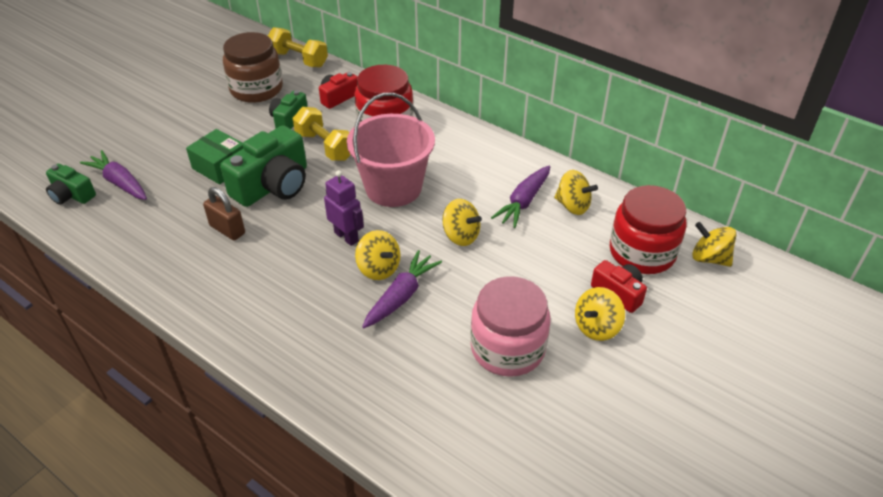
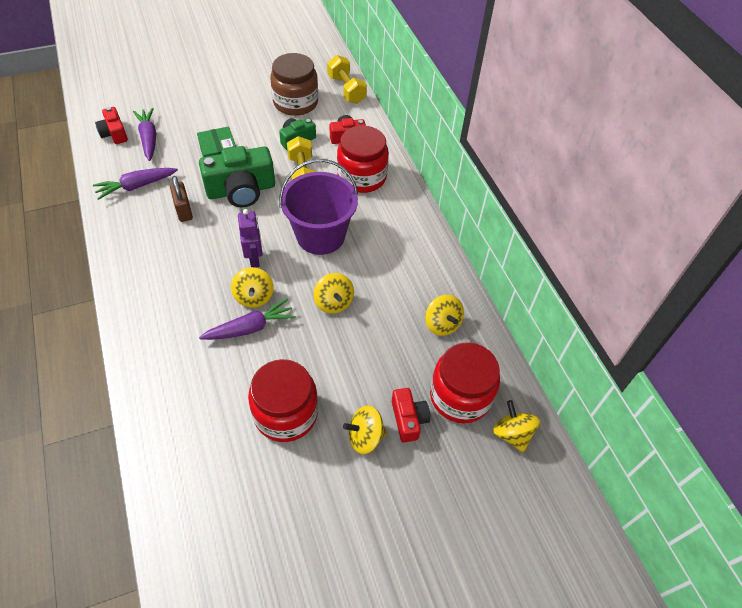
camera: 30 degrees right, 10 degrees up
(72, 195) = (114, 133): green camera -> red camera
(393, 188) = (320, 236): pink bucket -> purple bucket
(507, 348) = (286, 413): pink jar -> red jar
(523, 202) = (406, 299): purple carrot -> purple carrot (136, 186)

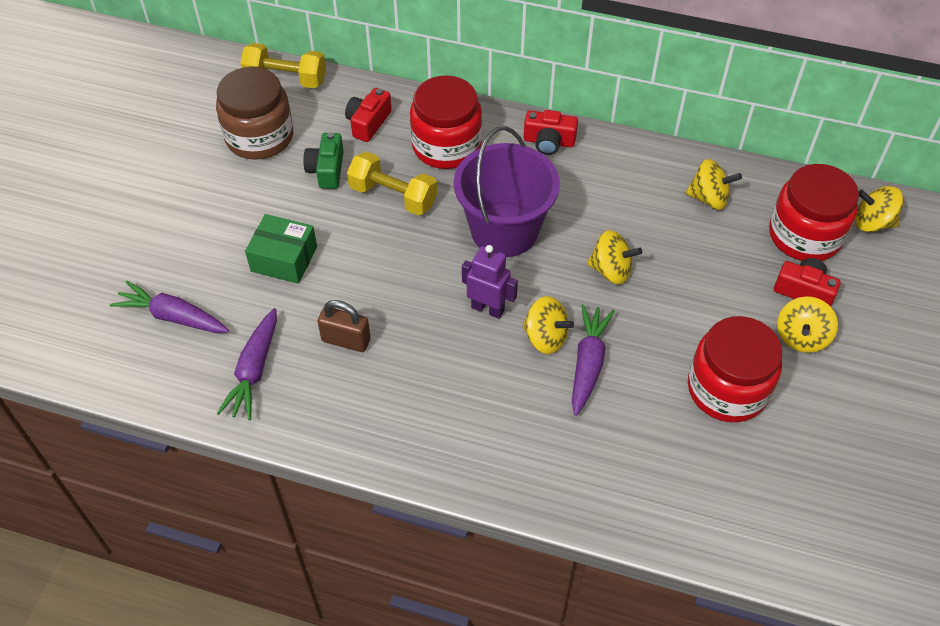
camera: 50 degrees left, 0 degrees up
(114, 133) = (123, 350): red camera -> red camera (549, 142)
(241, 190) = (363, 266): green camera -> none

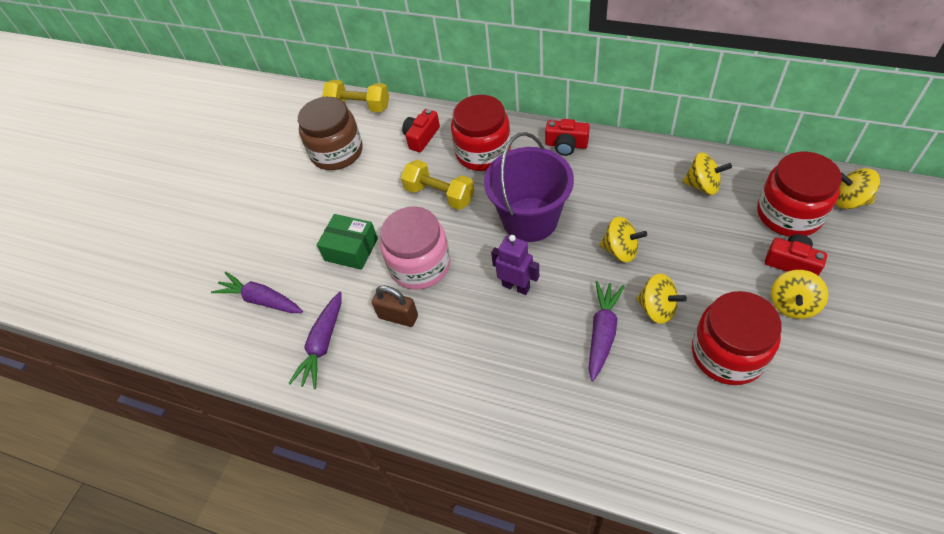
camera: 10 degrees right, 0 degrees up
(327, 170) = (388, 176): green camera -> none
(371, 280) = (420, 265): none -> pink jar
(545, 337) = (565, 310): yellow spinning top -> yellow spinning top (657, 308)

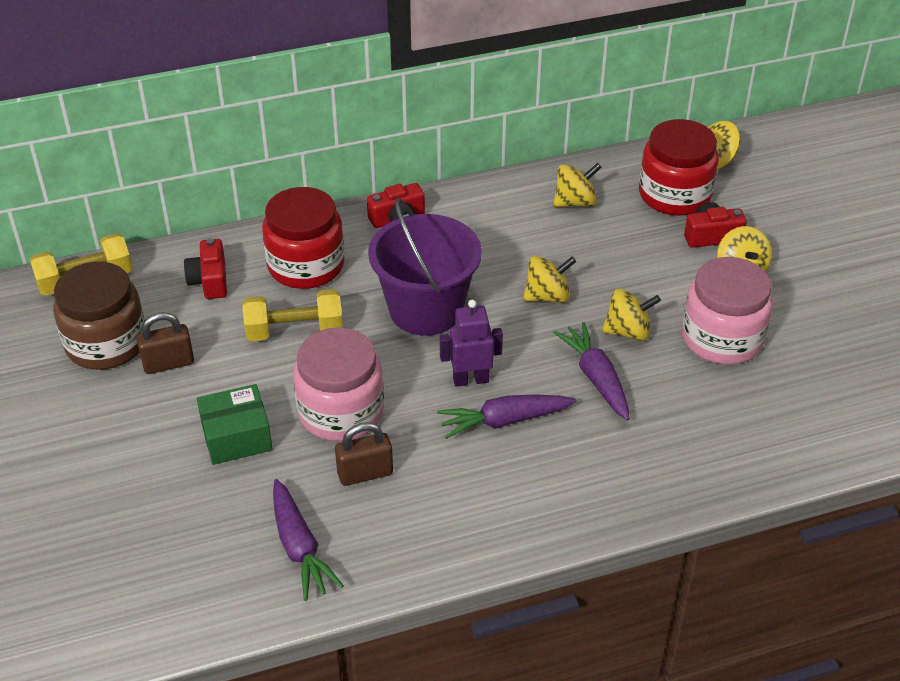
camera: 45 degrees left, 10 degrees down
(261, 300) = (168, 546): purple carrot -> purple carrot (504, 421)
(356, 181) = (168, 363): none -> brown padlock
(727, 354) = (722, 338): red jar -> pink jar

